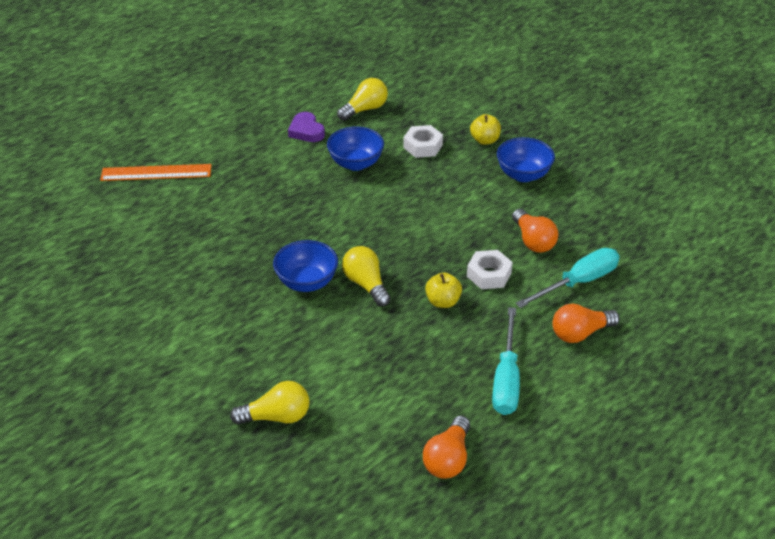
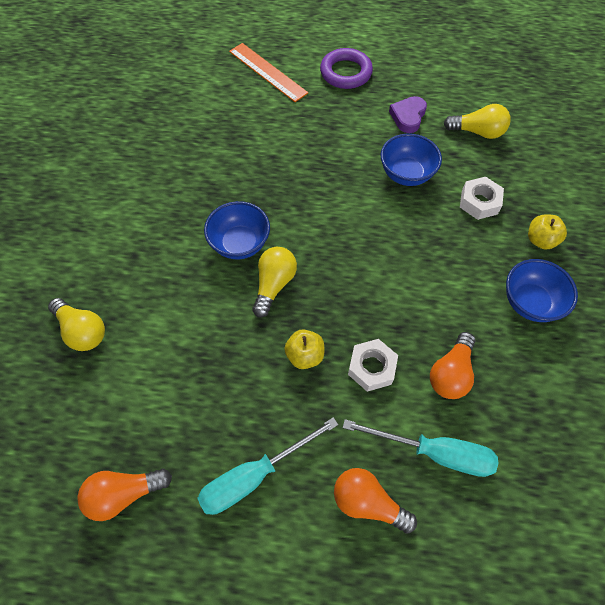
camera: 50 degrees right, 20 degrees up
(219, 134) = (346, 73): none -> purple ring

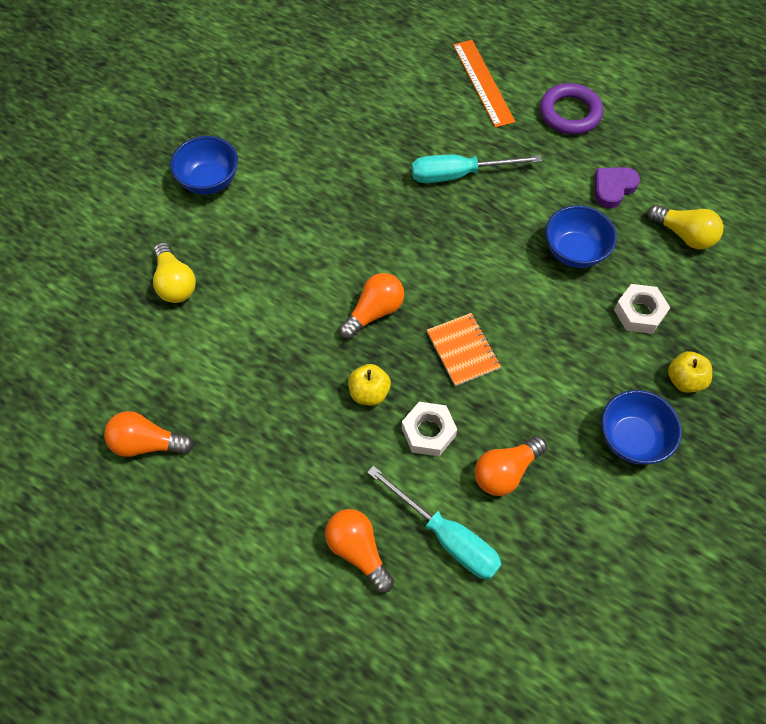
camera: 25 degrees right, 0 degrees up
(240, 244) = (361, 258): blue bowl -> blue bowl (209, 181)
(254, 475) = (267, 480): turquoise screwdriver -> turquoise screwdriver (459, 174)
(274, 285) = (374, 312): yellow light bulb -> orange light bulb
(363, 286) = (463, 350): none -> orange notebook

